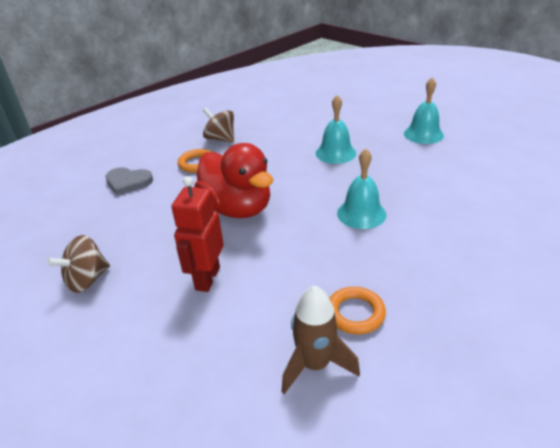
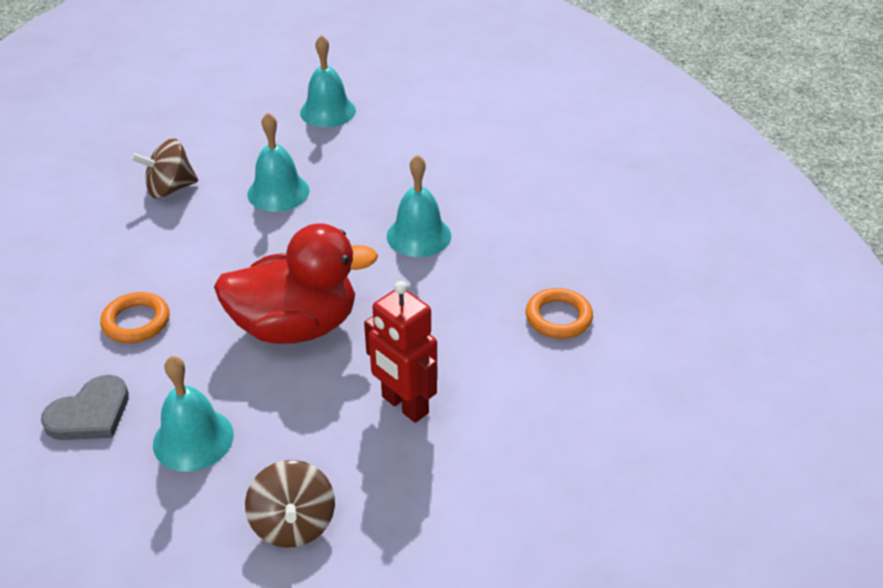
camera: 60 degrees left, 5 degrees up
(130, 217) = (193, 439): none -> turquoise bell
(220, 139) = (97, 272): brown spinning top -> brown spinning top (170, 189)
(315, 365) = (597, 375): brown rocket -> none

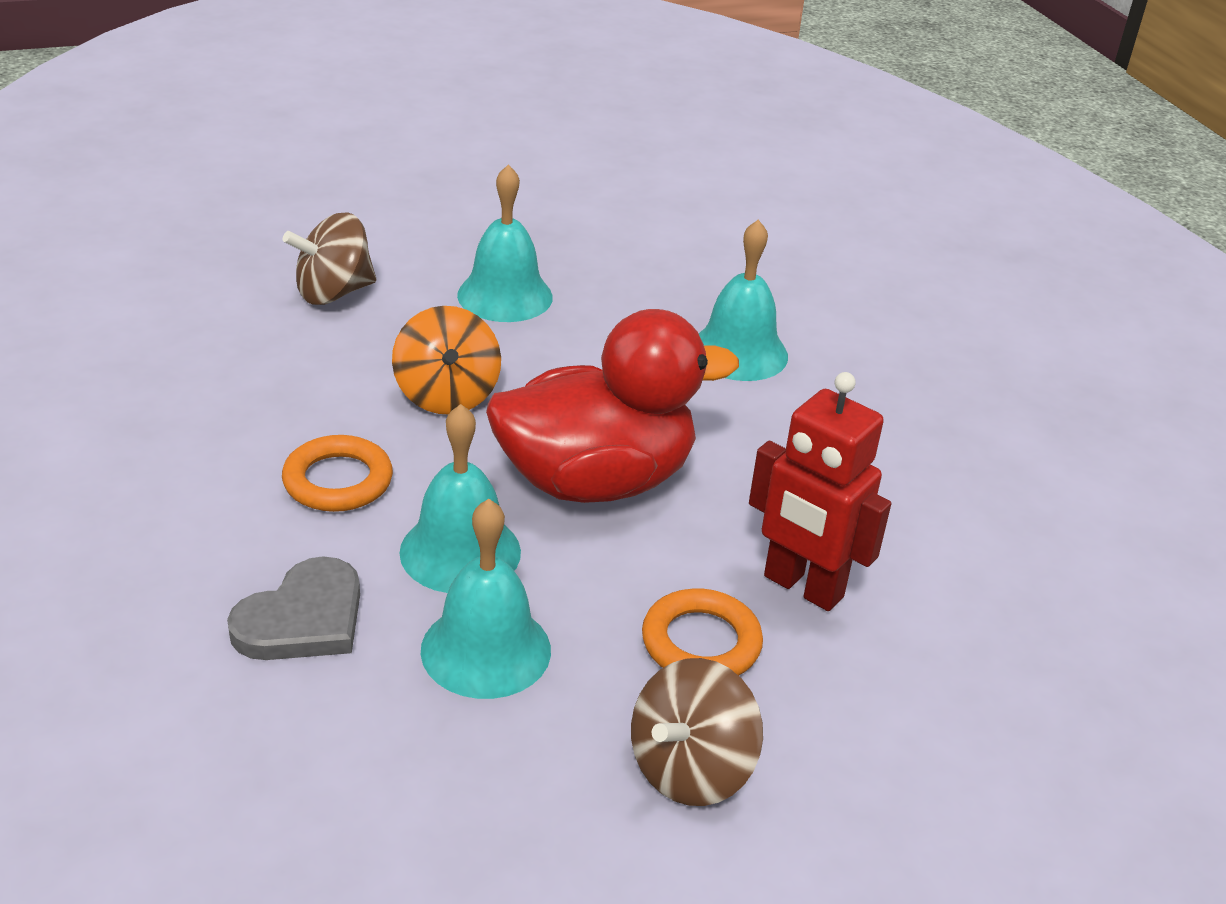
camera: 10 degrees left, 5 degrees down
(220, 263) = (447, 395): none -> orange spinning top
(293, 524) = (690, 769): brown spinning top -> brown spinning top turned 60 degrees clockwise
(328, 111) = (543, 188): turquoise bell -> turquoise bell (460, 551)
(558, 317) = (985, 458): orange ring -> orange ring (701, 642)

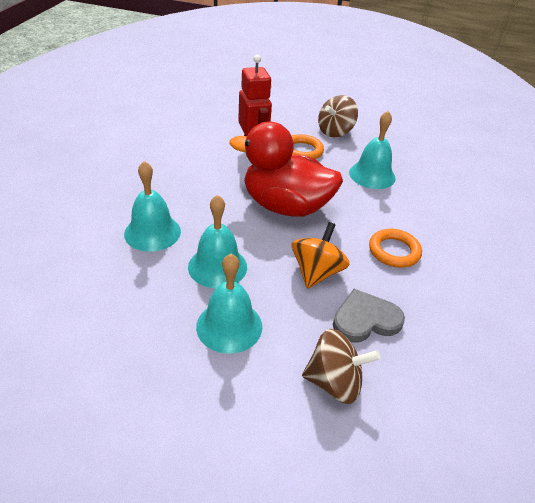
camera: 145 degrees left, 5 degrees up
(303, 618) = (430, 207): grey heart -> grey heart (365, 319)
(460, 551) = (360, 204): turquoise bell -> turquoise bell (217, 266)
(690, 769) = (335, 131): brown spinning top -> brown spinning top turned 150 degrees clockwise

